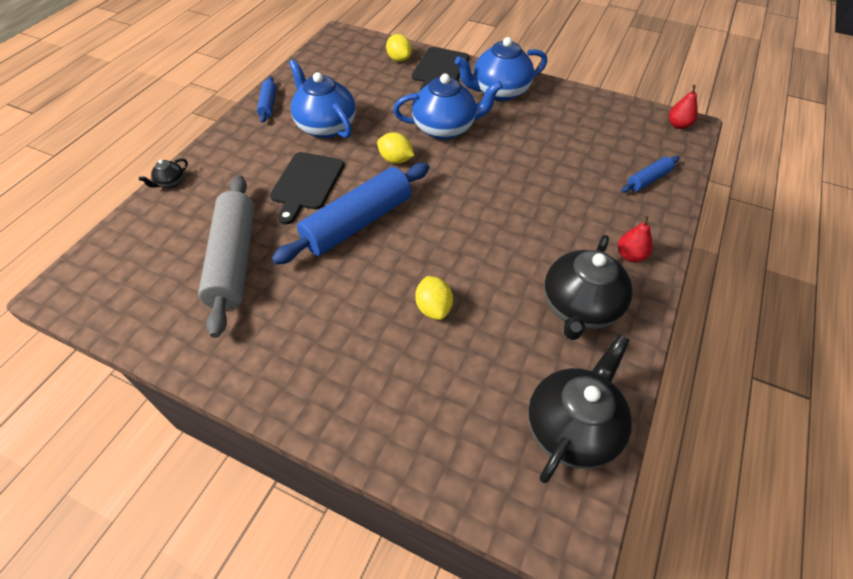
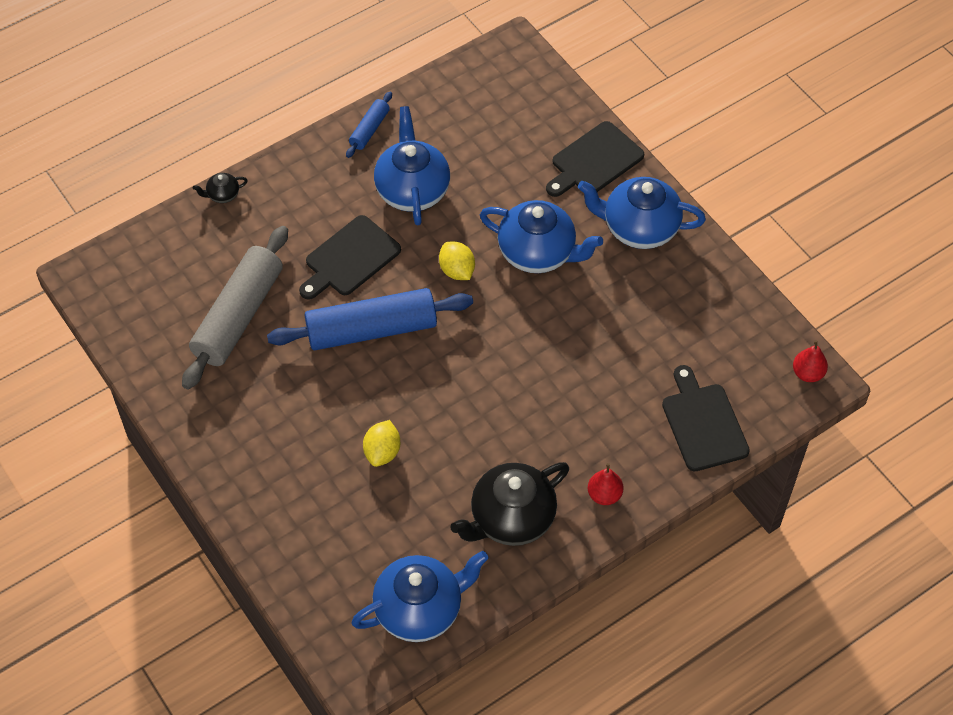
camera: 30 degrees right, 5 degrees up
(399, 59) = (558, 122): yellow lemon -> none
(572, 427) = (420, 609): black teapot -> blue teapot
(648, 179) = (703, 423): blue rolling pin -> black cutting board

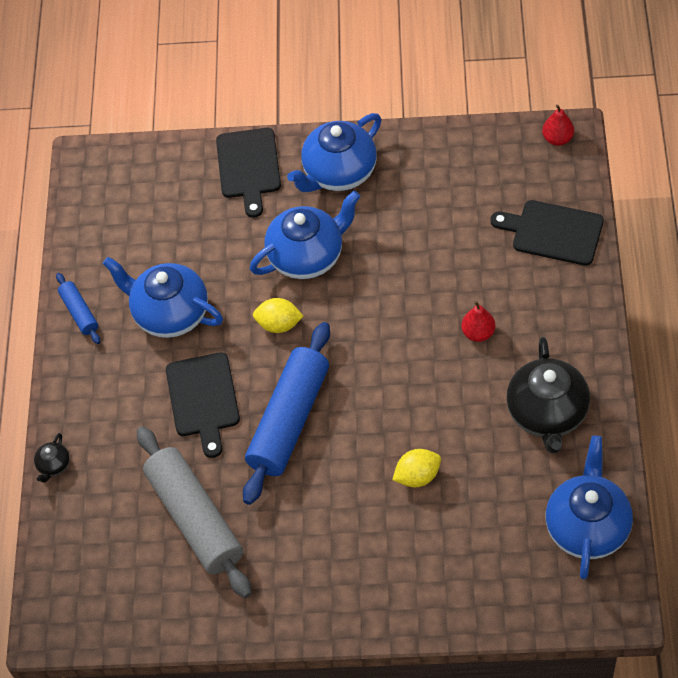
camera: 50 degrees left, 0 degrees up
(382, 452) = (417, 476): yellow lemon -> yellow lemon turned 75 degrees counterclockwise
(604, 495) = (570, 336): red pear -> red pear (478, 333)

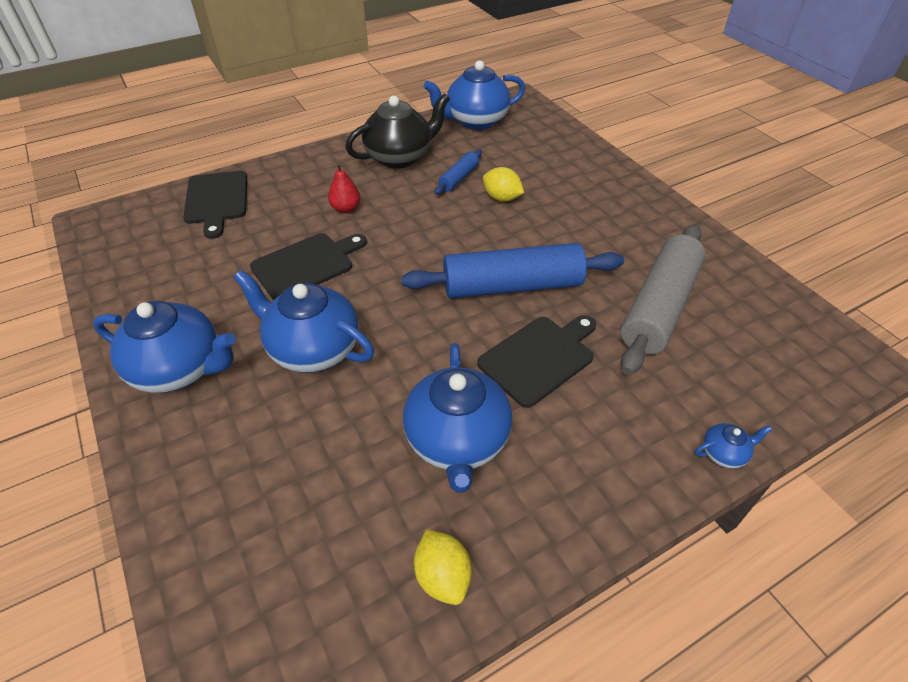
camera: 125 degrees left, 10 degrees down
(54, 465) = (724, 453): black teapot -> blue teapot
(79, 312) = (518, 550): blue rolling pin -> blue rolling pin (459, 178)
(248, 167) = (191, 465): black cutting board -> black cutting board (306, 265)
(279, 324) = (413, 336): yellow lemon -> yellow lemon (443, 576)
(557, 139) = (98, 227): red pear -> none

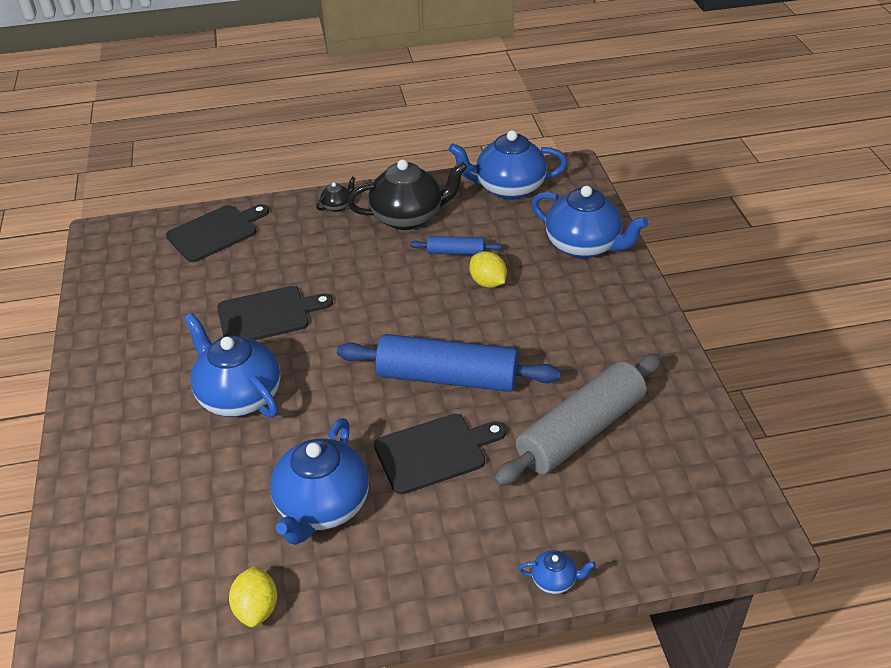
camera: 20 degrees right, 5 degrees down
(180, 369) = (124, 388): blue teapot -> blue teapot (584, 246)
(216, 200) = (215, 232): black cutting board -> black cutting board turned 135 degrees counterclockwise
(328, 158) = (337, 206): none -> black teapot
(346, 208) = (329, 264): red pear -> none
(459, 178) = (455, 252): blue rolling pin -> blue rolling pin turned 45 degrees clockwise

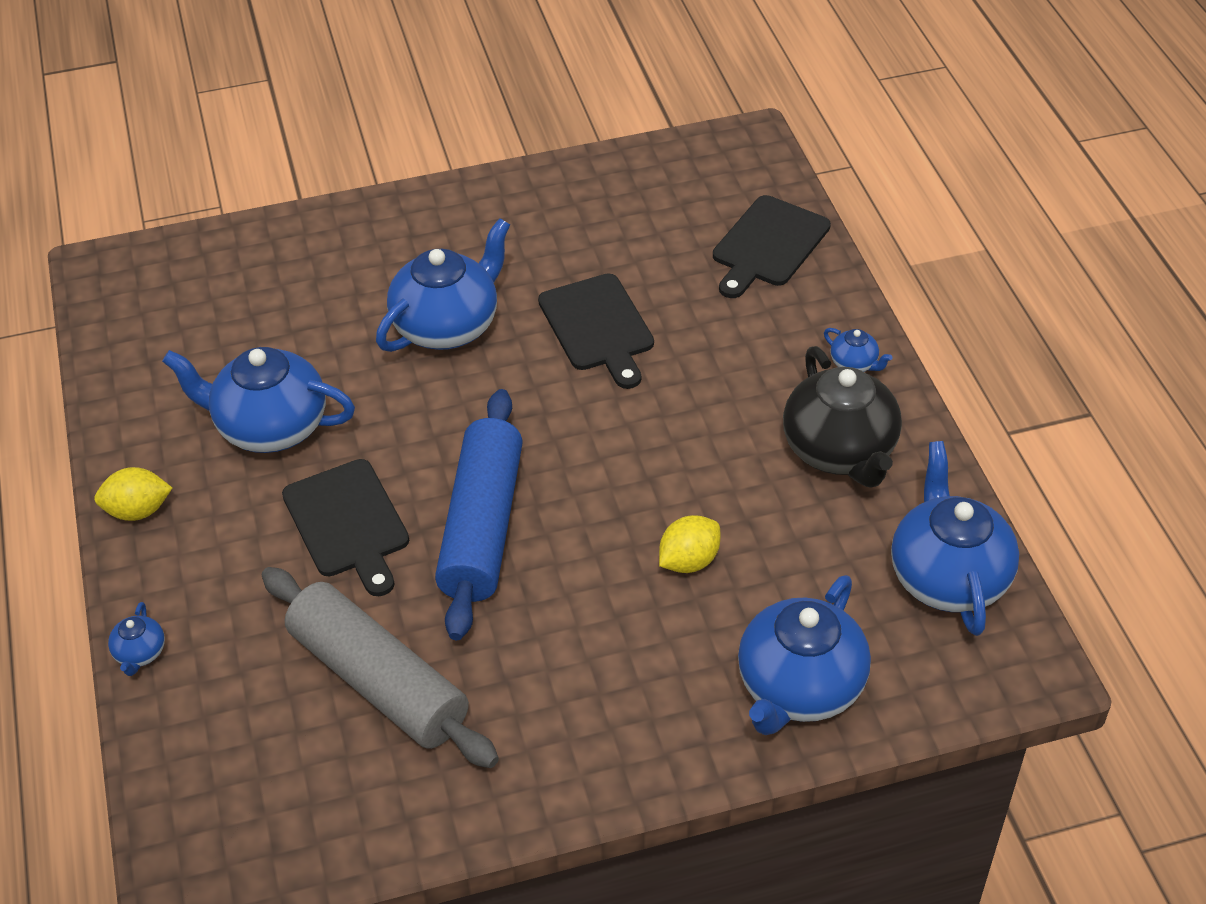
camera: 85 degrees right, 5 degrees up
(215, 232) = (768, 245): black cutting board -> black cutting board turned 75 degrees clockwise
(257, 608) = (141, 393): yellow lemon -> yellow lemon (138, 511)
(337, 206) = (854, 364): black teapot -> blue teapot
(455, 252) = (759, 516): blue rolling pin -> none

